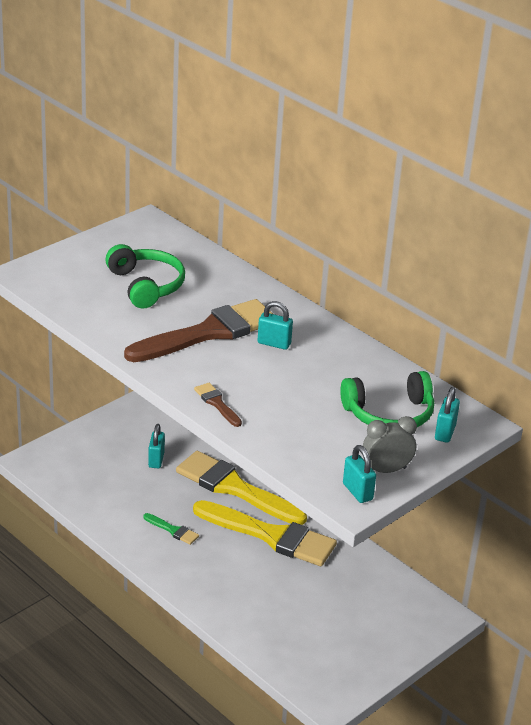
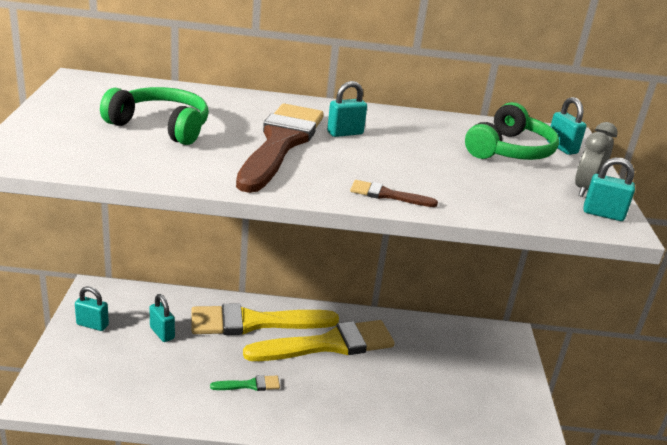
camera: 45 degrees left, 5 degrees down
(115, 428) = (92, 325): none -> turquoise padlock

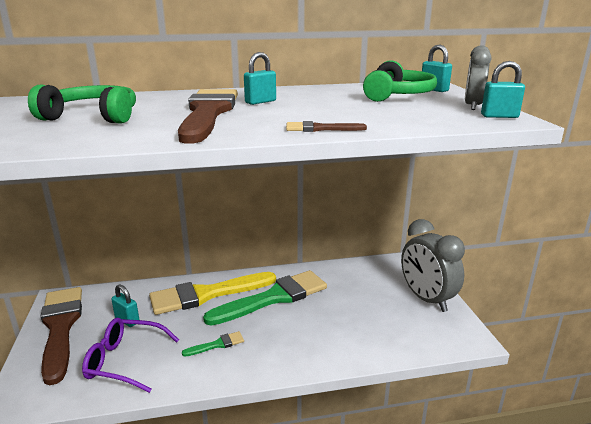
camera: 10 degrees left, 5 degrees down
(92, 325) = (60, 327): turquoise padlock -> brown brush
(151, 379) = (125, 361): none -> purple glasses
(328, 344) = (274, 298): yellow brush -> green brush
(508, 389) = (426, 299): none -> grey clock

